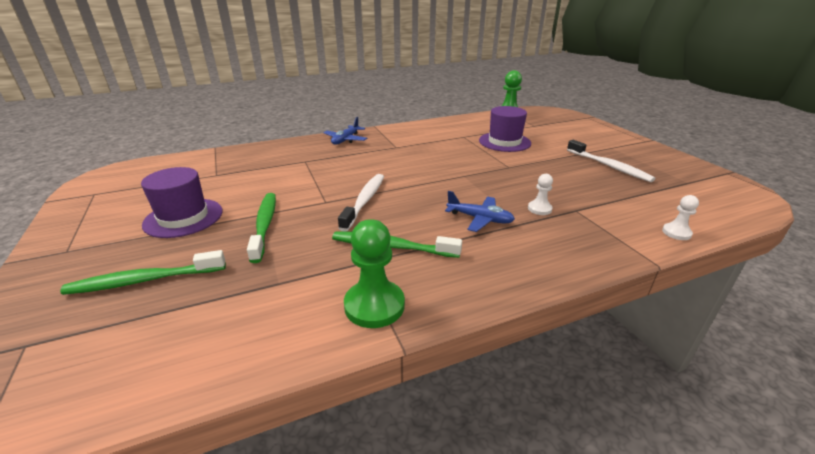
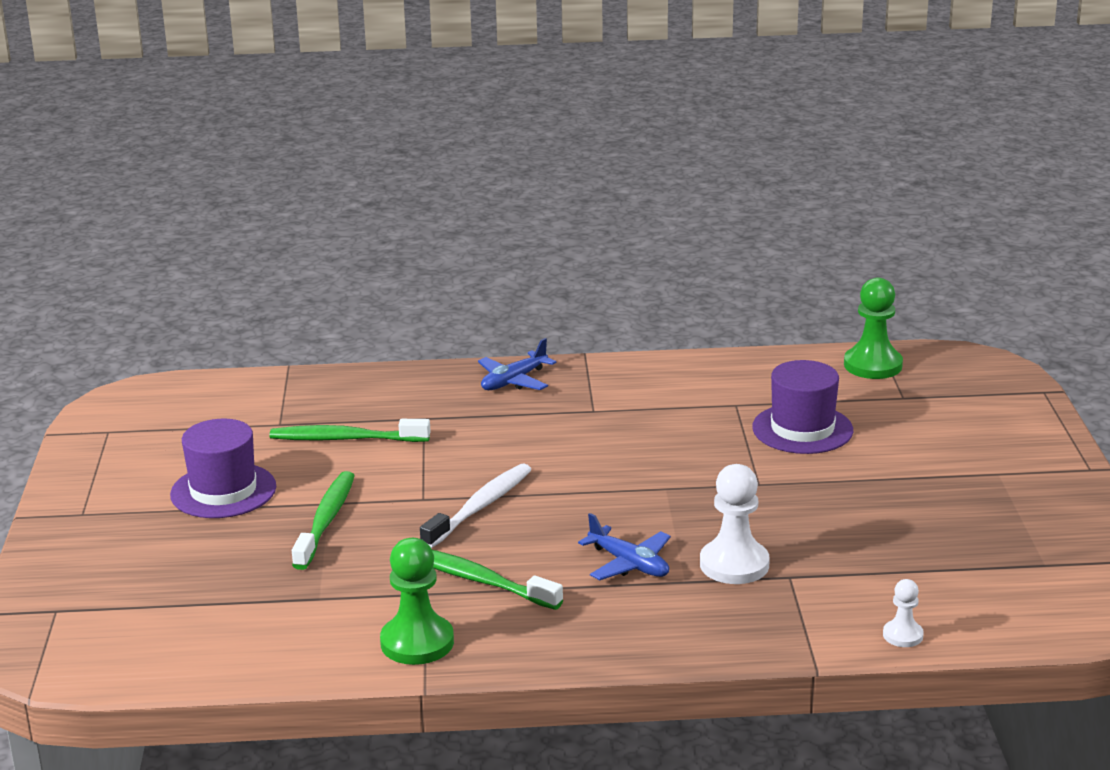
camera: 20 degrees right, 5 degrees down
(145, 280) = (171, 566): green toothbrush -> green toothbrush (346, 439)
(539, 209) = (734, 564): white pawn -> white pawn, size x1.85
(609, 166) = (941, 511): white toothbrush -> none

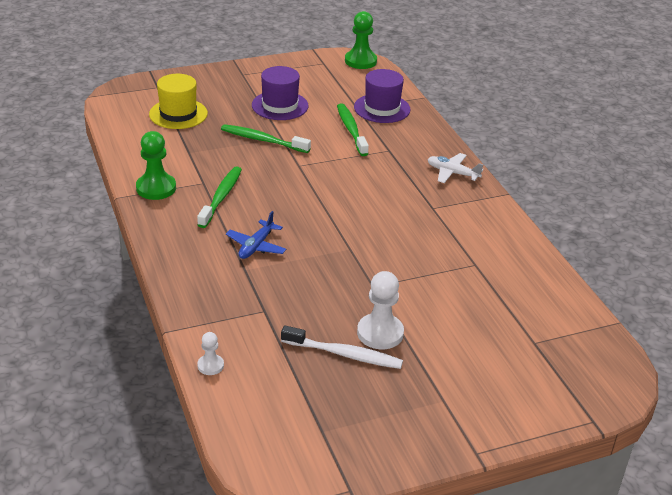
camera: 70 degrees right, 10 degrees up
(177, 596) = (178, 114): none -> yellow hat
(326, 521) = (263, 140): green toothbrush -> green toothbrush turned 150 degrees counterclockwise
(480, 507) = (297, 185): white toothbrush -> white toothbrush (344, 354)
(514, 381) = (452, 173): blue plane -> white plane
(734, 564) = (270, 286): white pawn -> white pawn (380, 333)
(802, 429) = (457, 297): purple hat -> purple hat (382, 108)
(873, 365) = (576, 323): green pawn -> green pawn (360, 61)

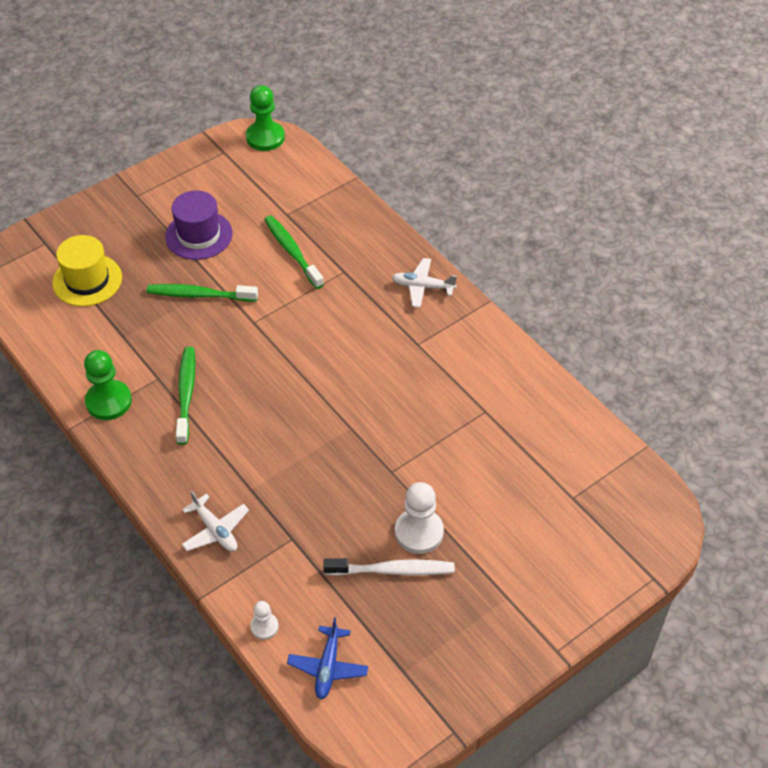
camera: 15 degrees left, 15 degrees up
(201, 289) = (215, 530): none -> white plane
(256, 246) = (251, 453): blue plane -> blue plane (328, 667)
(382, 108) = (315, 208): purple hat -> none

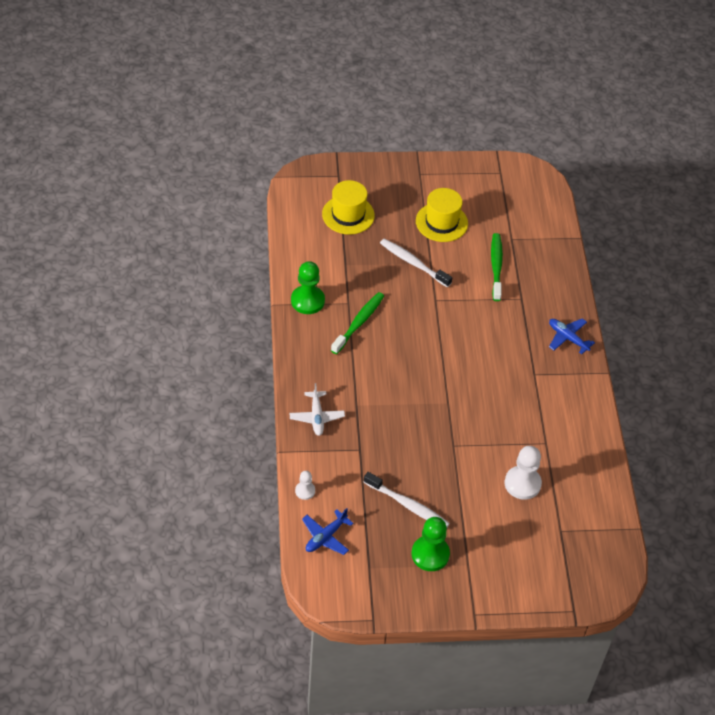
camera: 30 degrees right, 0 degrees up
(199, 235) = (441, 222): purple hat -> yellow hat
(200, 295) = (413, 263): green toothbrush -> white toothbrush
(265, 137) = (537, 177): green pawn -> green pawn (430, 554)
(419, 532) = (442, 492): white pawn -> white pawn (522, 483)
(422, 287) = (568, 338): white plane -> blue plane

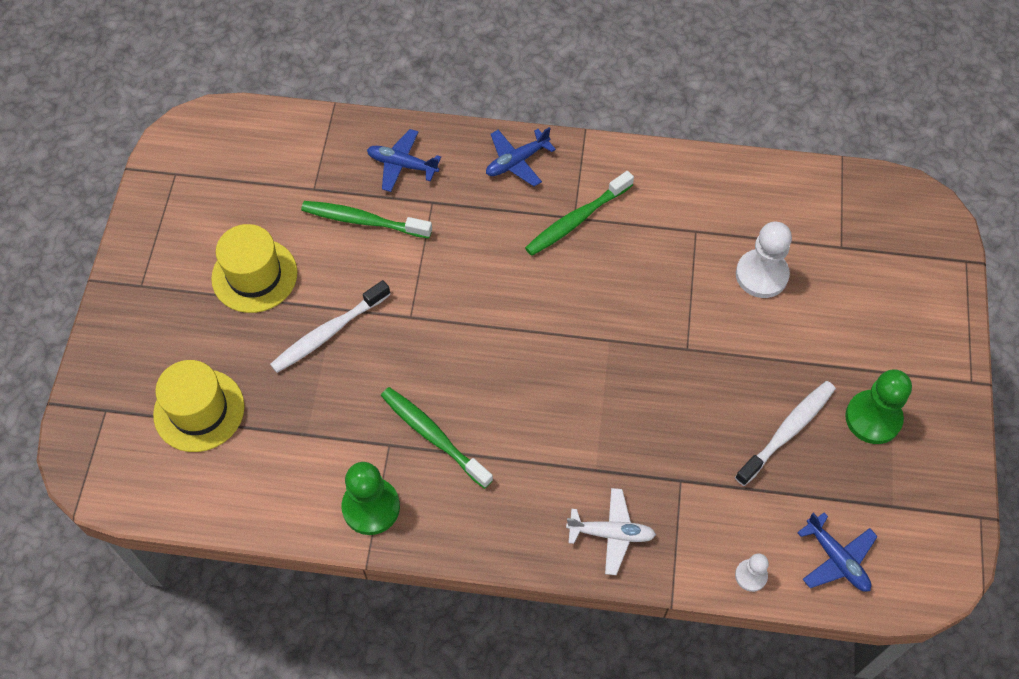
camera: 75 degrees left, 10 degrees up
(533, 376) = (576, 219): none -> green toothbrush
(544, 279) = (402, 165): none -> blue plane

